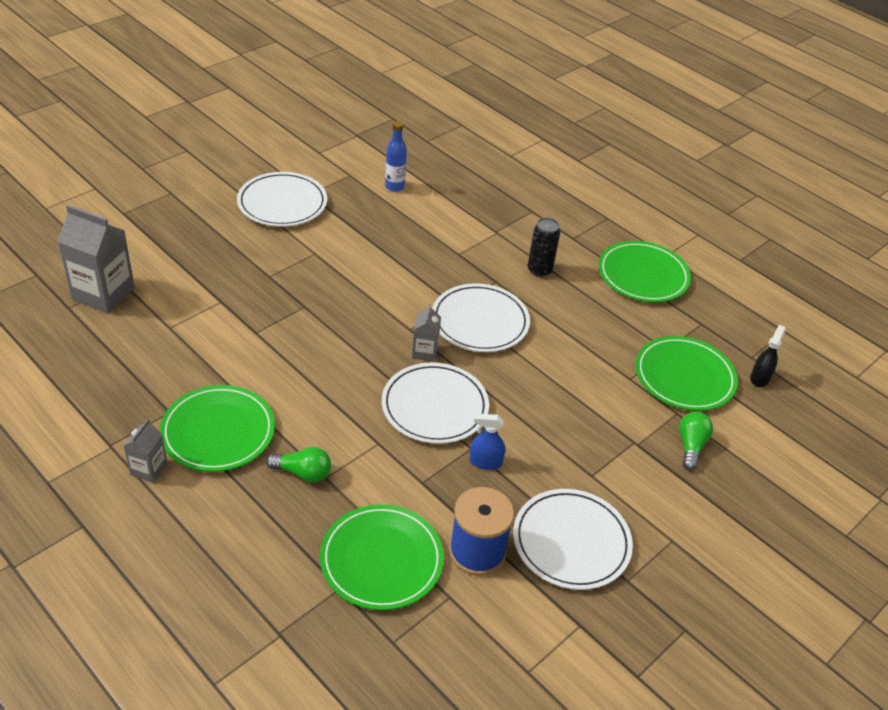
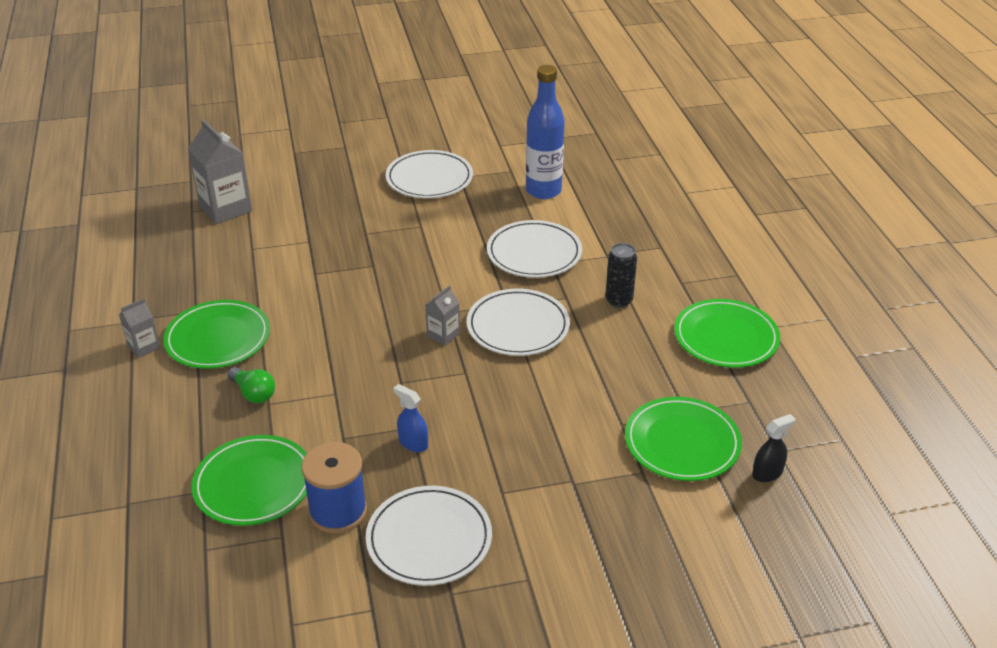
camera: 35 degrees right, 5 degrees down
(394, 187) = (543, 191): blue bottle -> blue bottle, size x1.77
(435, 406) = (410, 382): white plate -> white plate (534, 253)
(691, 446) = (628, 506): green light bulb -> none

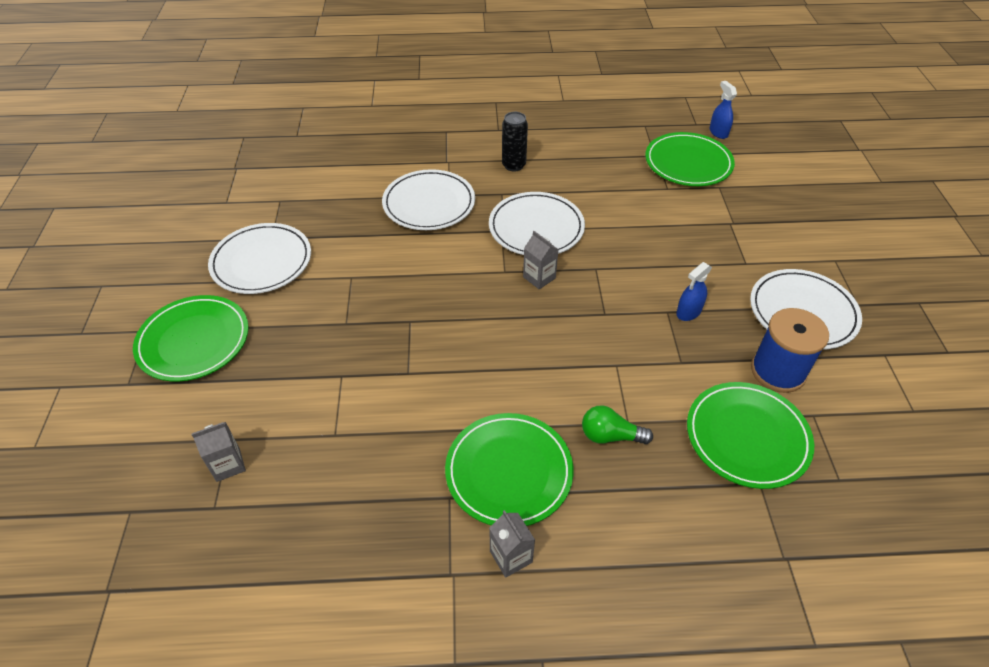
camera: 80 degrees left, 10 degrees up
(225, 209) = (228, 465): grey carton -> grey carton, size x0.52
(253, 393) = (610, 436): green light bulb -> green light bulb turned 135 degrees counterclockwise
(543, 191) = (328, 184): blue bottle -> none
(726, 337) = (572, 122): green plate -> green plate (194, 341)
(767, 473) = (718, 132): black spray bottle -> blue spray bottle

